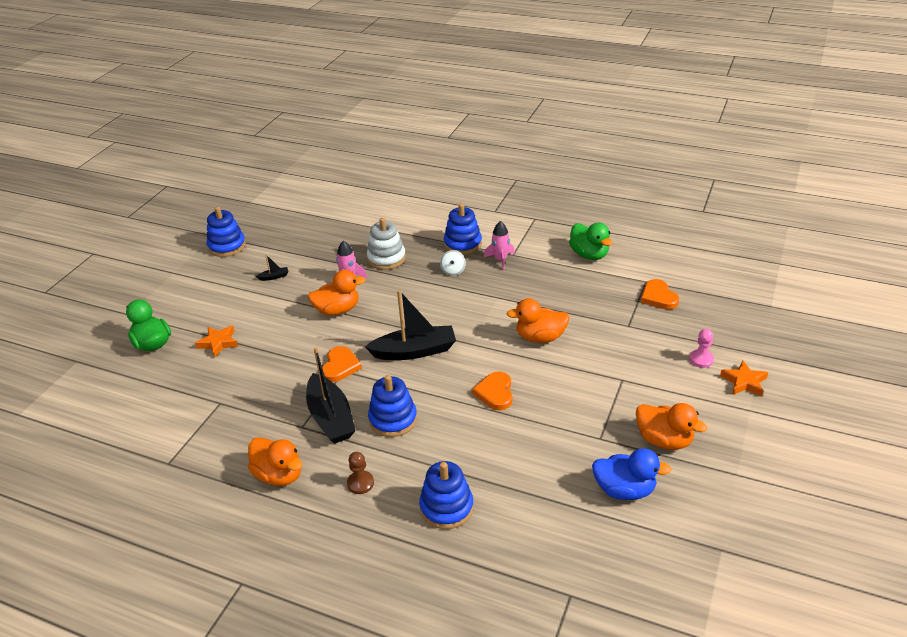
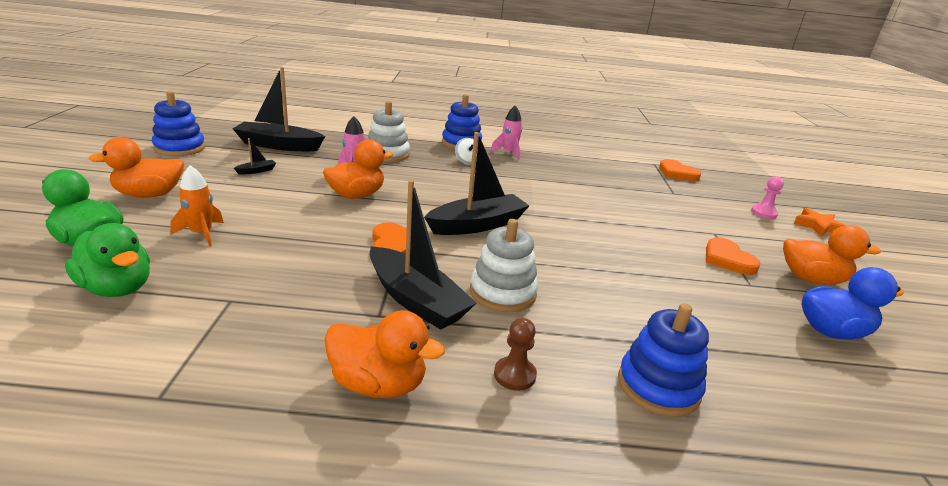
camera: 25 degrees left, 10 degrees down
(218, 343) = (201, 234): orange star -> orange rocket
(301, 244) = (278, 145): none -> black boat
(393, 419) = (502, 293): blue stacking toy -> white stacking toy
(495, 393) = (601, 254): orange heart -> orange heart (727, 259)
(540, 337) = (602, 206): orange duck -> orange duck (149, 195)
(589, 255) = (587, 148): green duck -> green duck (117, 288)

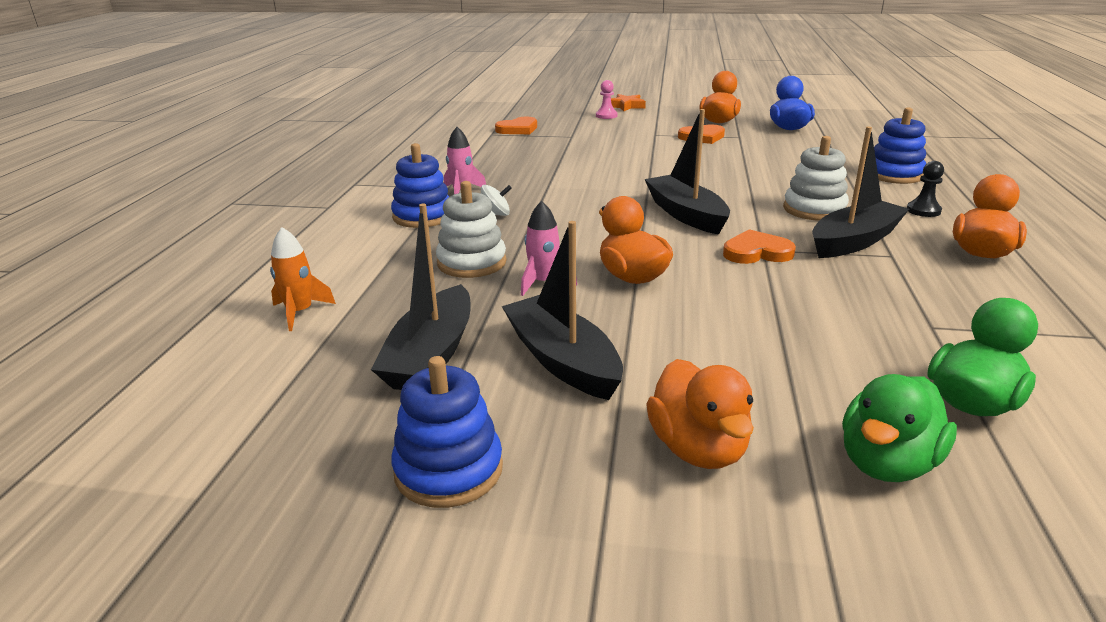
camera: 80 degrees left, 0 degrees up
(201, 234) = (803, 370): orange rocket -> orange rocket (300, 312)
(256, 171) = (562, 360): black boat -> black boat, size x2.48
(514, 375) = (923, 210): brown pawn -> black pawn

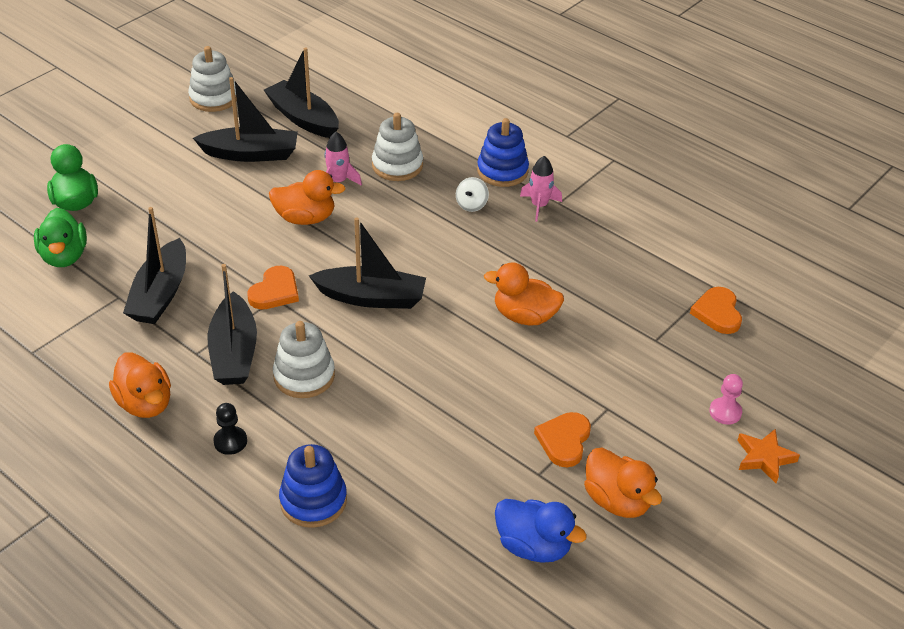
camera: 120 degrees right, 15 degrees up
(300, 312) = (396, 92): orange rocket -> none
(448, 470) = (214, 98): blue stacking toy -> white stacking toy
(698, 449) = (146, 160): orange duck -> orange duck (524, 316)
(877, 304) = (160, 294): none -> black boat

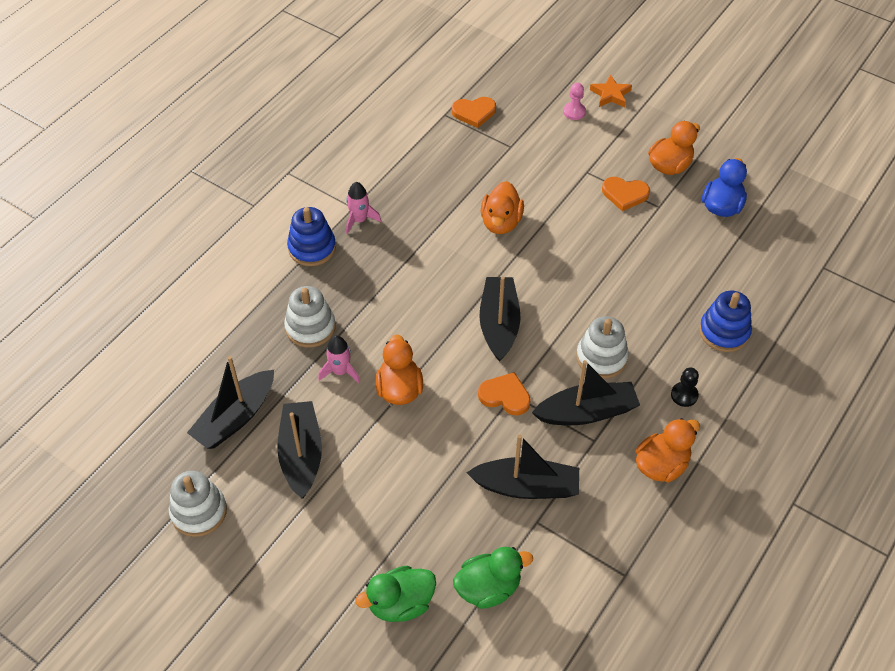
camera: 95 degrees left, 10 degrees up
(471, 204) = (363, 266): white spinning top -> none

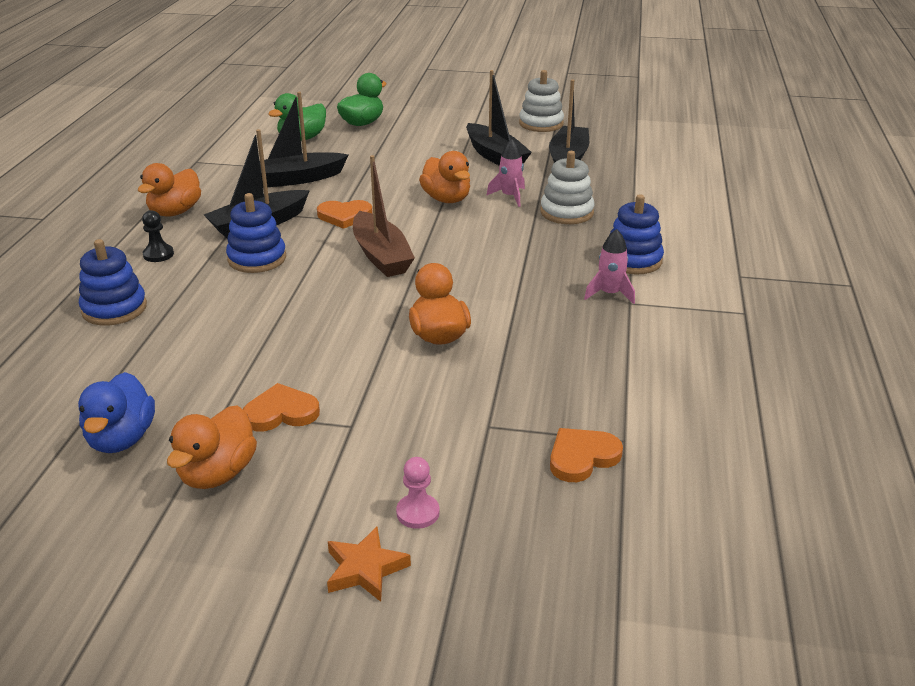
camera: 155 degrees right, 20 degrees down
(499, 324) = (381, 256): black boat -> brown boat
(601, 357) = (257, 259): white stacking toy -> blue stacking toy

